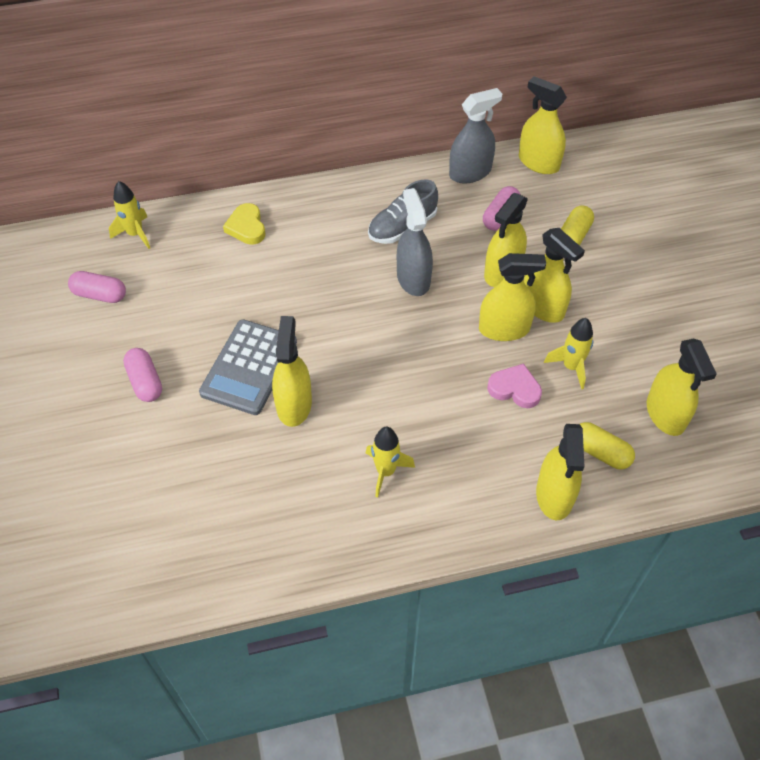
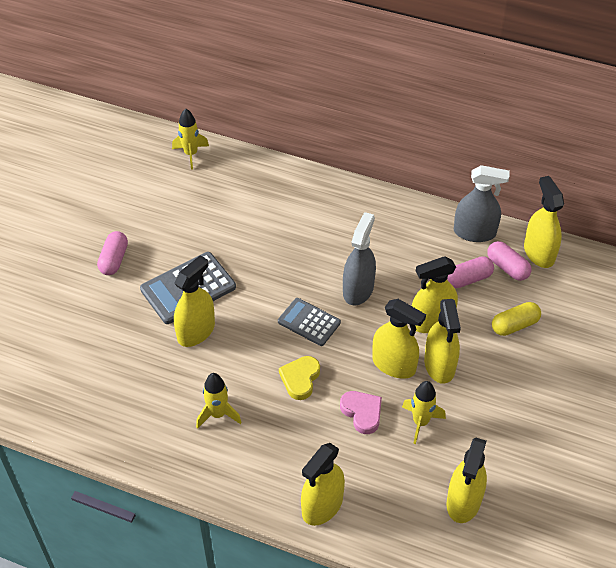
camera: 35 degrees right, 5 degrees down
(100, 294) = (134, 184): pink capsule -> pink capsule (507, 267)
(246, 227) = (270, 188): yellow heart -> yellow heart (300, 379)
(395, 334) = (309, 322): none -> grey calculator
(402, 227) = (384, 247): grey shoe -> none
(600, 452) = (385, 497): yellow capsule -> none

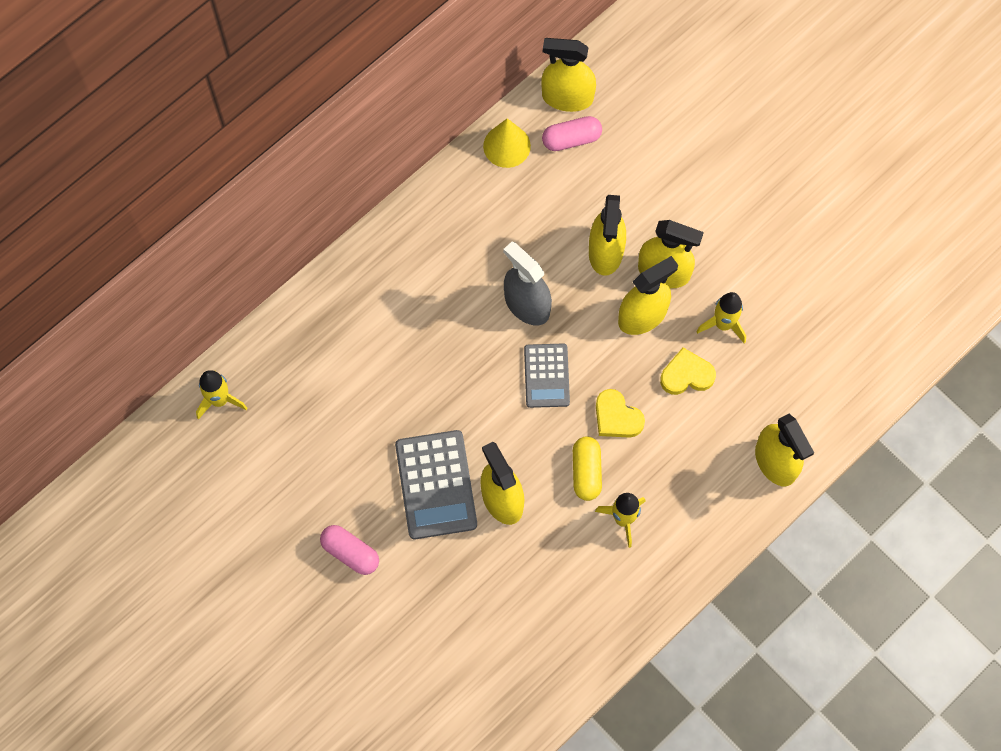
camera: 65 degrees left, 20 degrees up
(309, 322) = (546, 376): grey calculator -> grey calculator turned 60 degrees counterclockwise
(362, 413) = (686, 375): pink heart -> yellow heart
(463, 501) = (827, 329): yellow spray bottle -> none
(468, 279) = (567, 186): pink capsule -> none
(474, 232) = (507, 146): grey spray bottle -> yellow cone
(514, 325) = (649, 173): yellow capsule -> yellow capsule (586, 472)

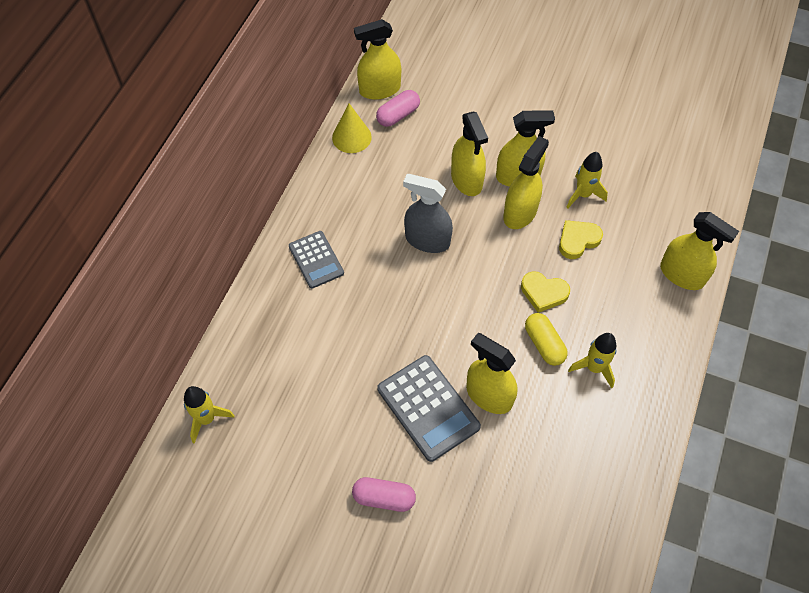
camera: 25 degrees left, 10 degrees down
(546, 376) = (471, 285): grey calculator -> grey calculator (316, 260)

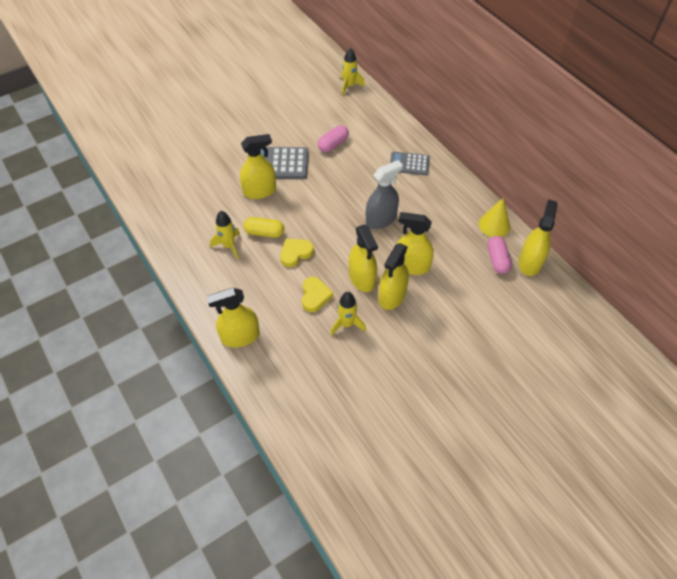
camera: 125 degrees right, 5 degrees down
(384, 498) = (250, 125): pink capsule -> pink capsule (333, 144)

